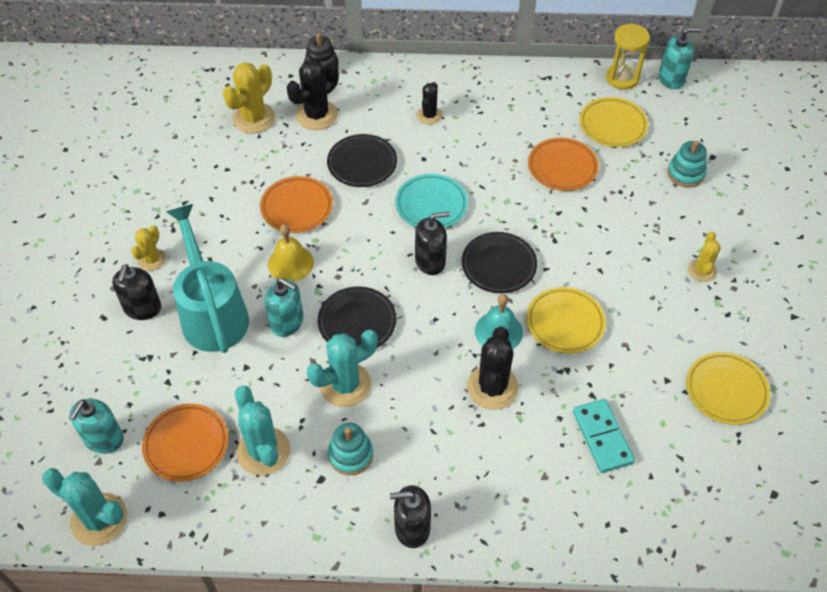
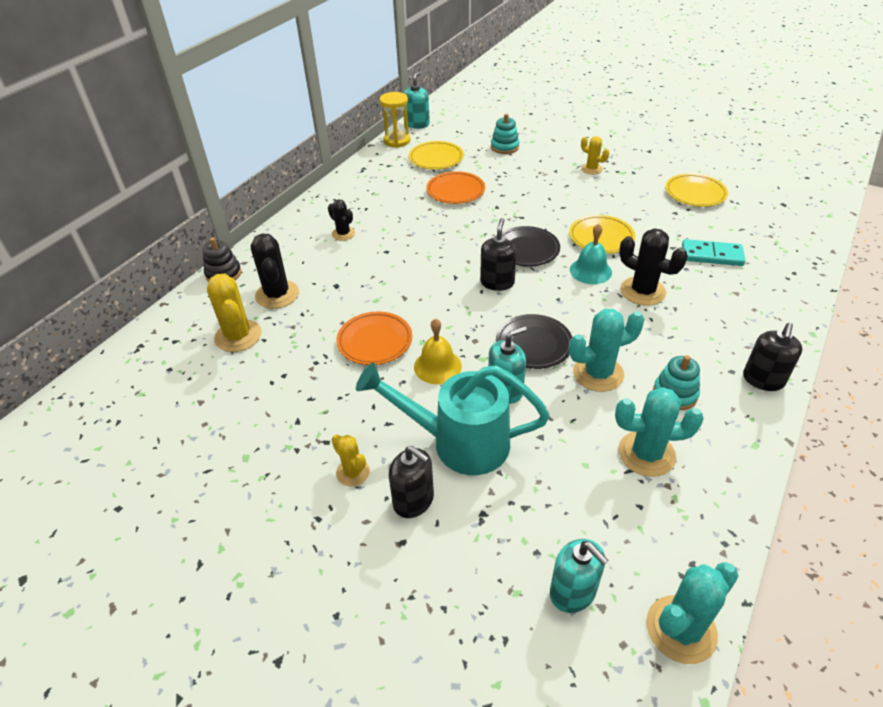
camera: 60 degrees left, 10 degrees down
(186, 444) = (613, 514): orange plate -> none
(345, 385) = (598, 373): turquoise cactus -> turquoise cactus turned 75 degrees clockwise
(362, 163) = (360, 286): black plate -> none
(431, 205) = (439, 263): turquoise plate -> none

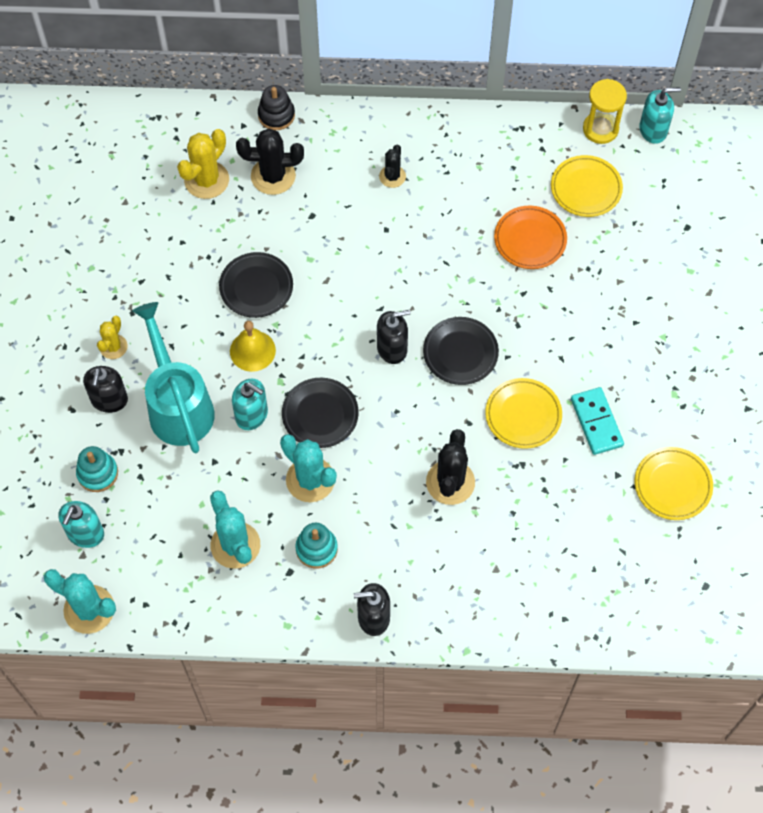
camera: 60 degrees right, 20 degrees up
(277, 295) = (273, 176): black cactus -> black cactus turned 45 degrees clockwise
(375, 341) = (256, 287): orange plate -> black plate
(504, 147) = (657, 247): turquoise stacking toy -> turquoise stacking toy (97, 473)
(590, 271) = (458, 424): turquoise bell -> none
(591, 169) = (662, 359): yellow cactus -> none
(712, 255) = (551, 531): turquoise domino -> turquoise domino (596, 422)

